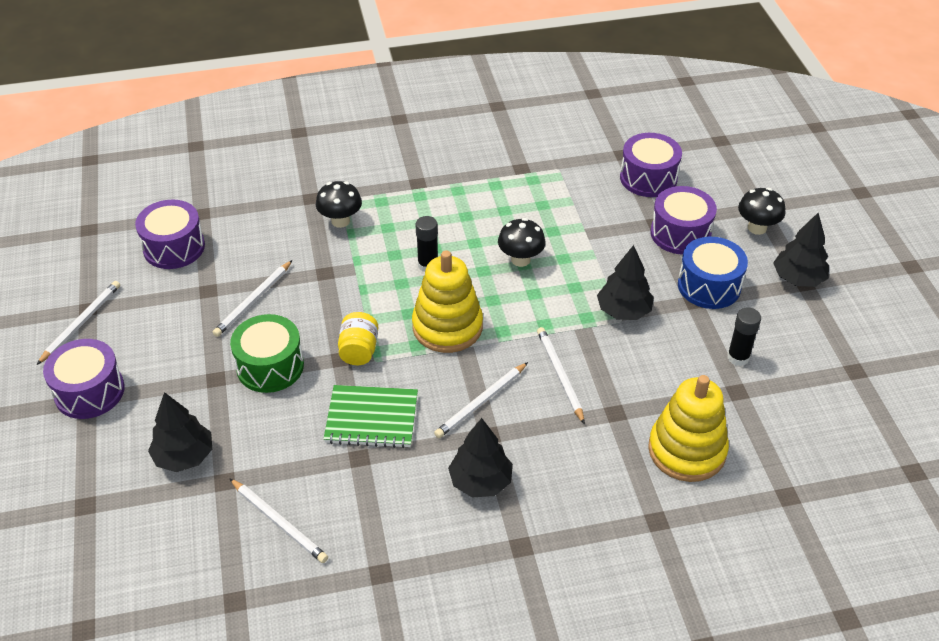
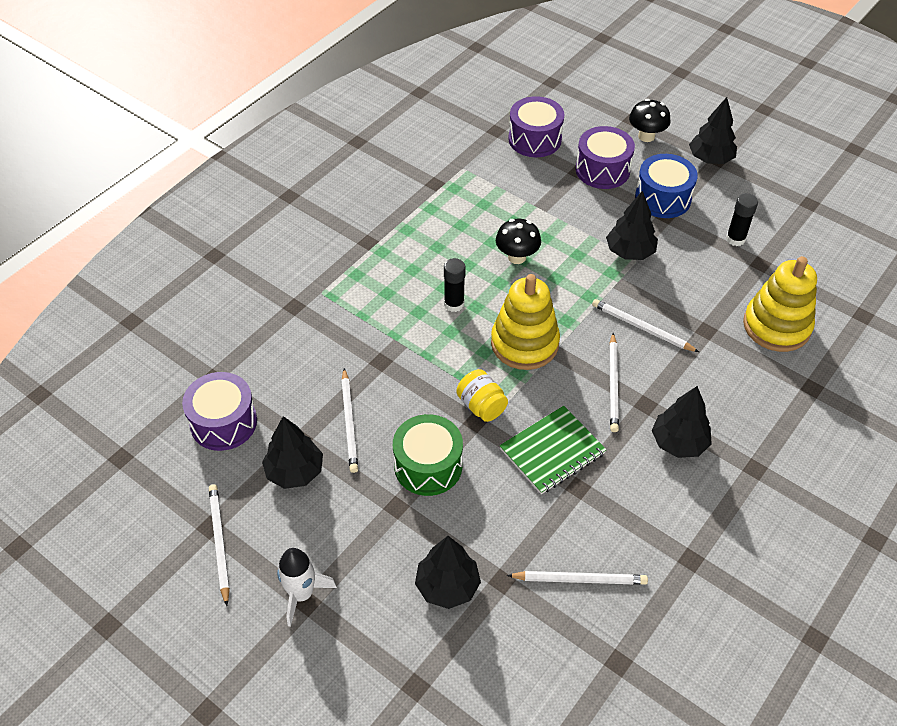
camera: 40 degrees left, 5 degrees up
(89, 391) = (301, 594): purple drum -> white rocket
(179, 309) = (295, 472): none -> black tree
(340, 221) = (342, 311): black mushroom -> none

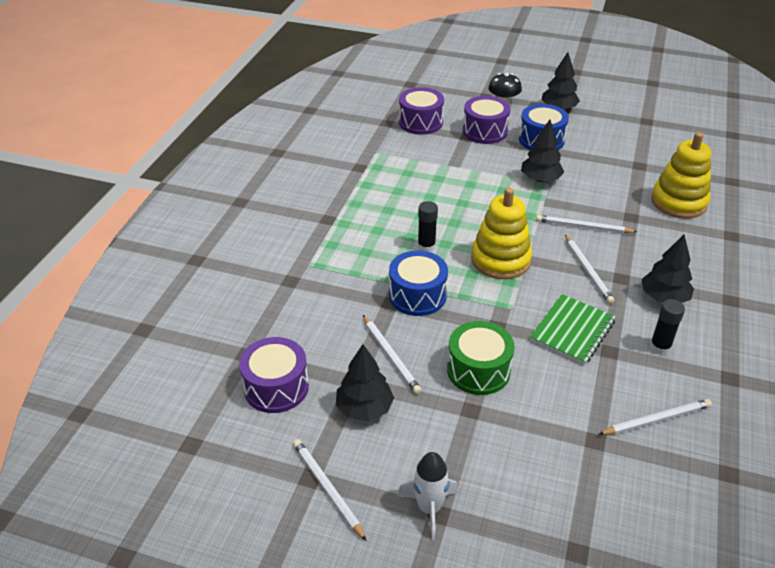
camera: 20 degrees left, 10 degrees down
(413, 361) = (417, 295): none -> blue drum
(447, 586) = (553, 459): black tree -> none
(481, 406) = (494, 313): yellow jar -> none
(517, 257) = (456, 202): black mushroom -> none
(735, 239) = (611, 154): black glue stick -> black glue stick (660, 347)

